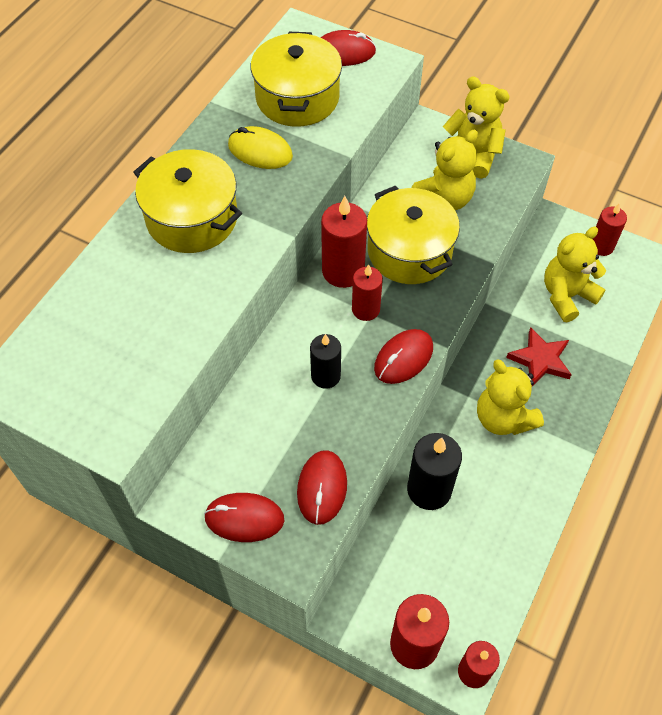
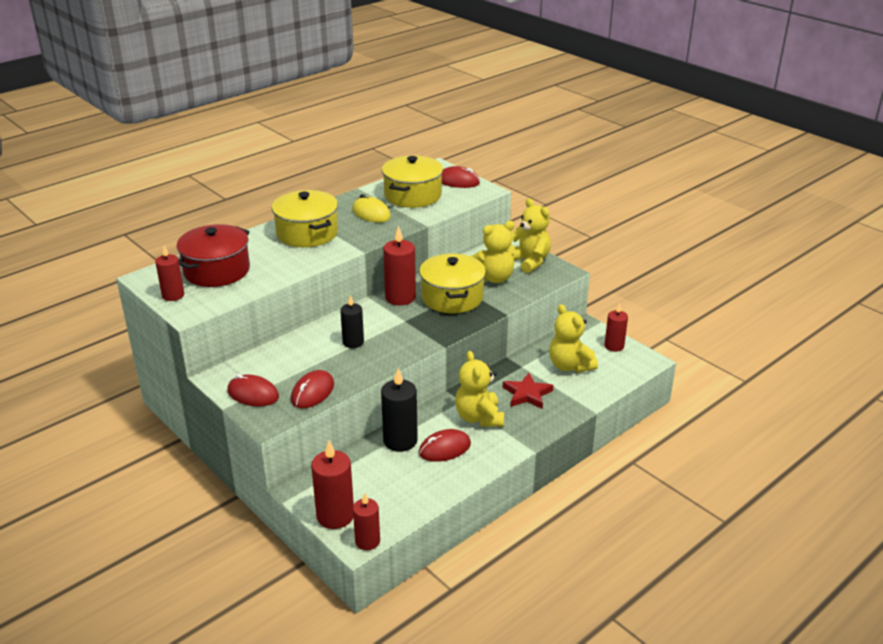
camera: 20 degrees right, 25 degrees down
(104, 337) = (217, 271): none -> red pot
(365, 309) = (402, 318): red candle -> red candle (173, 295)
(403, 358) = (411, 345): red mouse -> red mouse (444, 448)
(566, 296) = (570, 366): yellow teddy bear -> yellow teddy bear turned 105 degrees counterclockwise

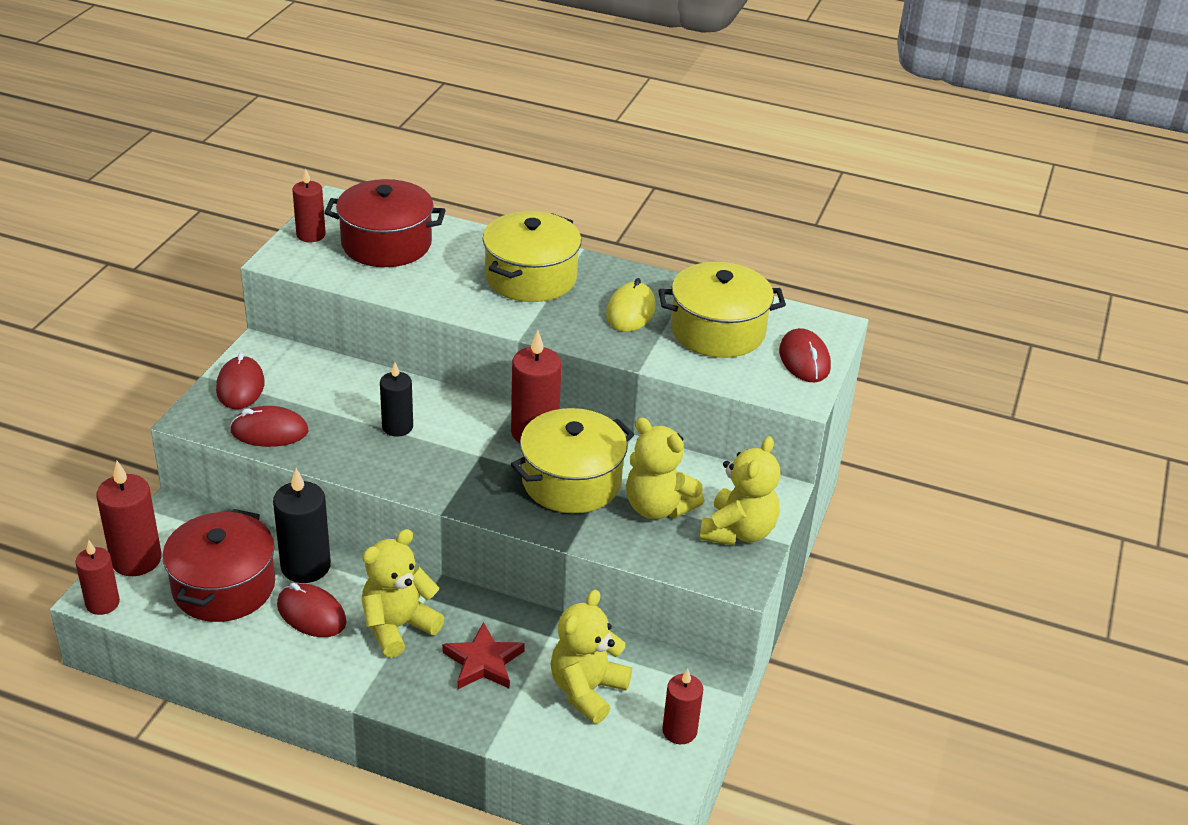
camera: 60 degrees right, 5 degrees up
(393, 480) = (224, 586): none -> red pot

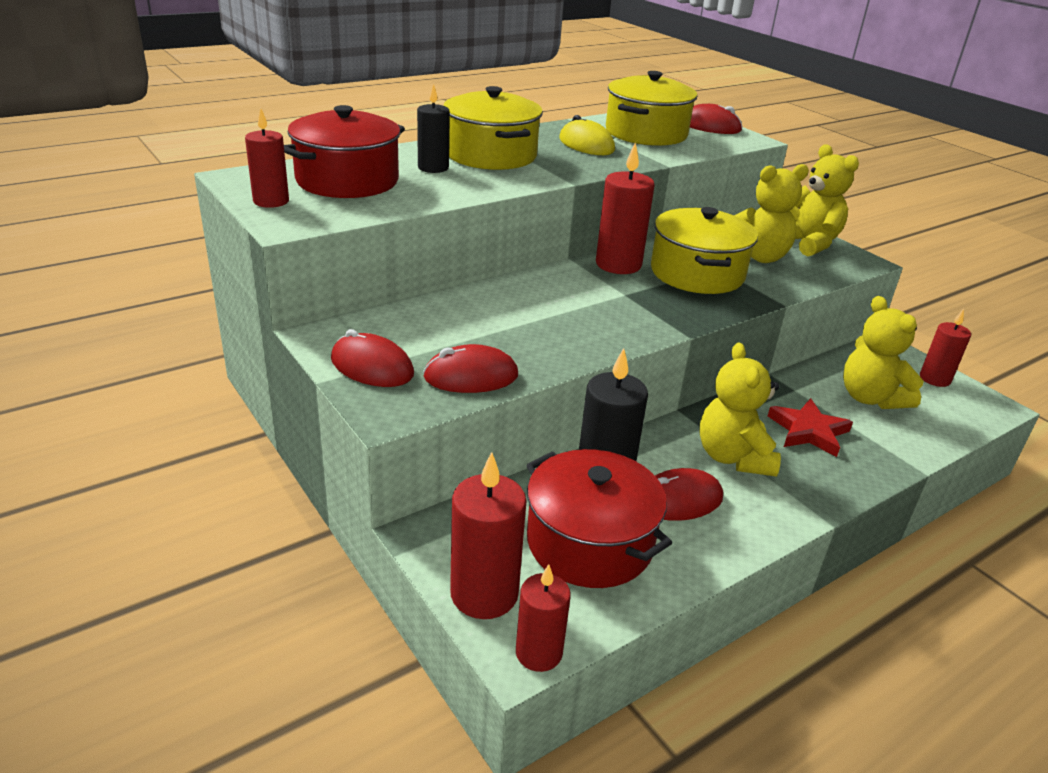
camera: 55 degrees left, 5 degrees down
(269, 431) = (471, 376): red mouse -> red mouse turned 45 degrees clockwise
(397, 427) = (543, 313): black candle -> black candle (433, 168)

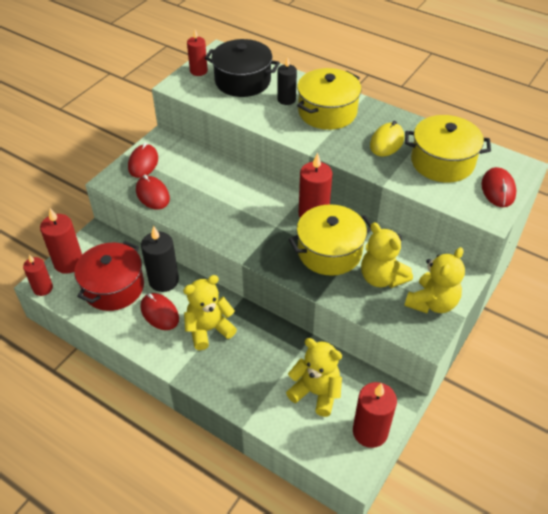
camera: 70 degrees right, 15 degrees up
(347, 181) = (242, 81): red pot -> black pot
(808, 431) = (255, 362): red star -> none
(870, 398) = (316, 392): yellow teddy bear -> yellow teddy bear turned 75 degrees clockwise
(935, 379) = (370, 432): red candle -> red candle, size x1.54

